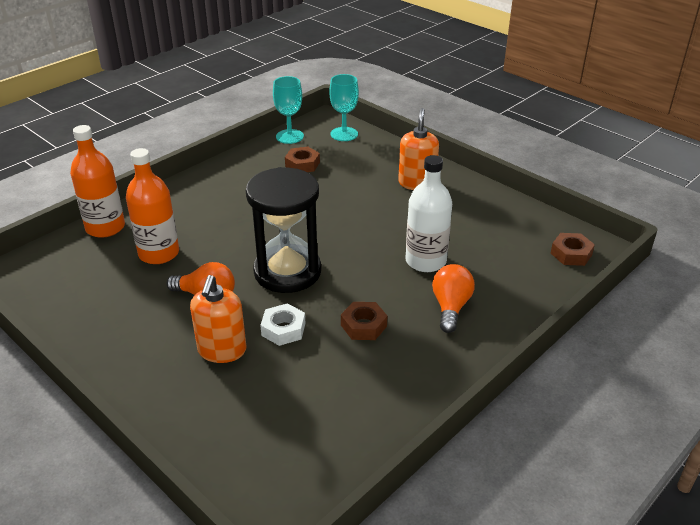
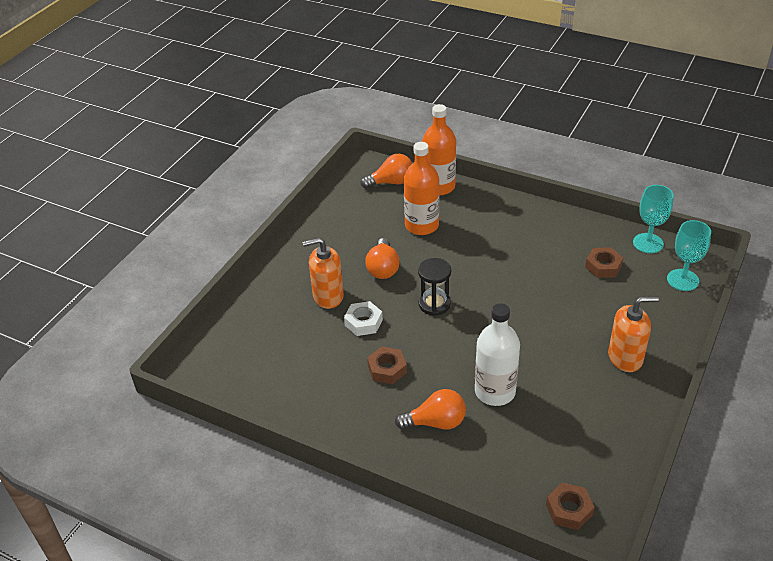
camera: 75 degrees right, 5 degrees up
(63, 259) = (391, 182): none -> orange light bulb
(287, 272) = (434, 304): black hourglass -> black hourglass, size x0.54

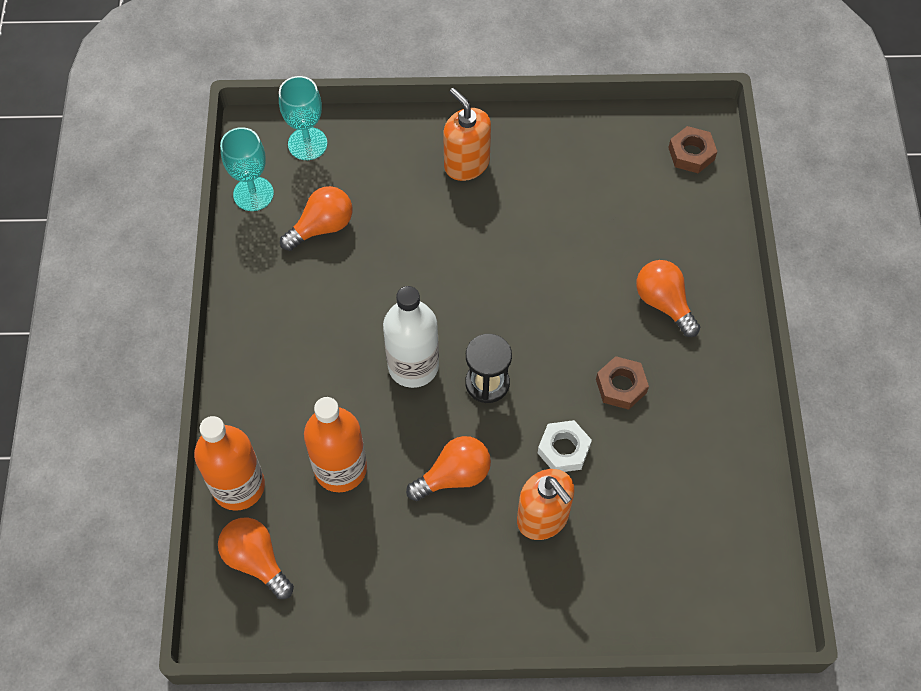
camera: 120 degrees left, 20 degrees up
(495, 391) = (587, 265): white bottle -> white bottle (413, 366)
(603, 266) = (322, 227): brown nut -> orange light bulb

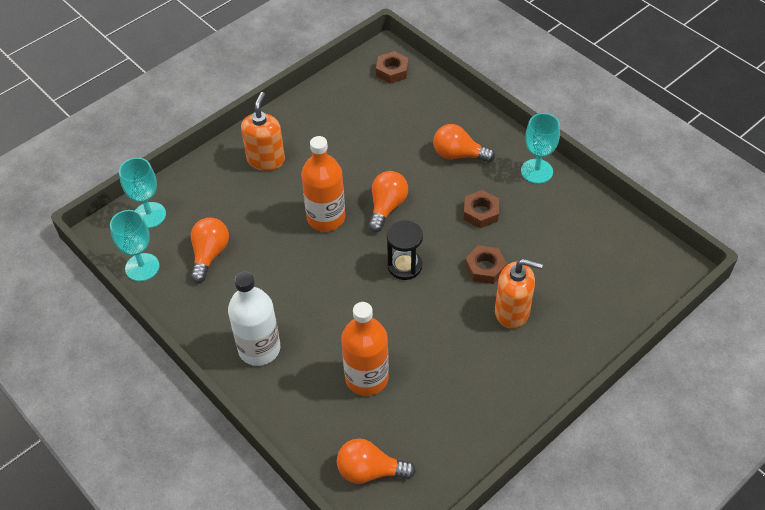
camera: 40 degrees left, 10 degrees down
(238, 486) = (312, 438): orange bottle -> orange bottle (326, 218)
(413, 366) = (350, 289): white bottle -> white bottle (259, 349)
(454, 476) = (439, 329): orange light bulb -> orange light bulb (387, 207)
(466, 164) = (266, 160): orange soap dispenser -> orange soap dispenser turned 90 degrees clockwise
(563, 449) = (485, 268): white nut -> brown nut
(729, 386) = (536, 171): none -> turquoise goblet

